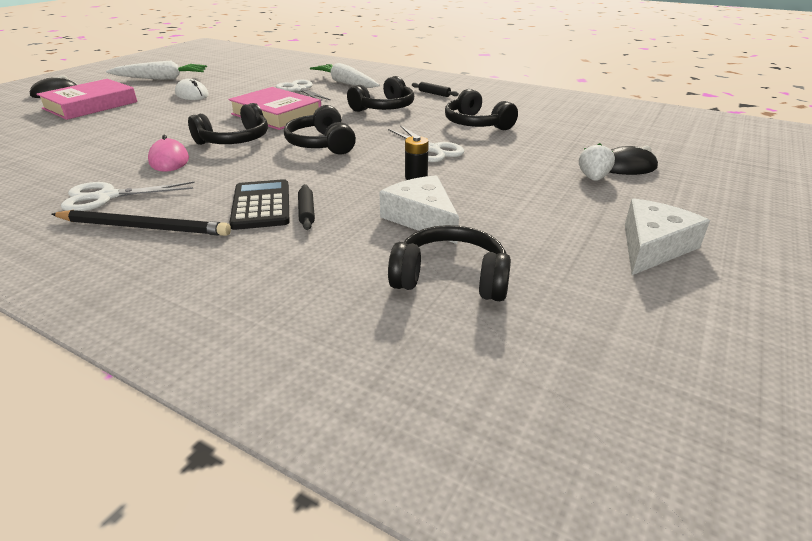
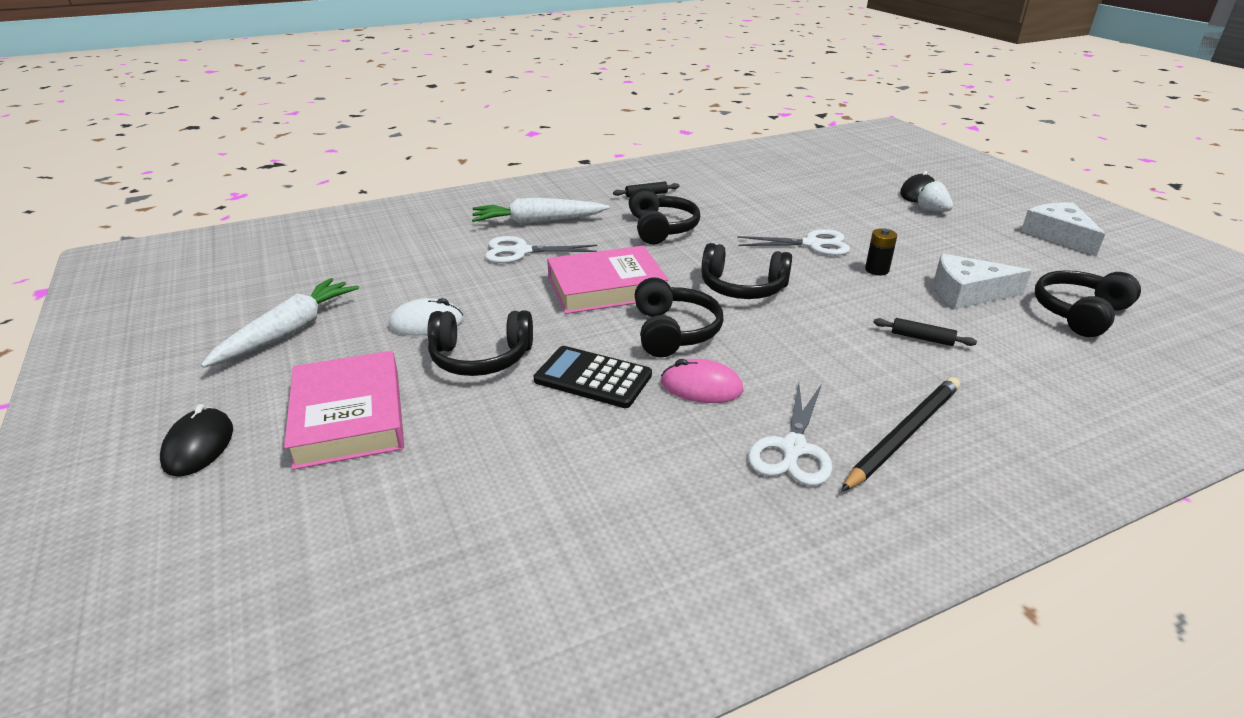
camera: 55 degrees left, 0 degrees up
(261, 205) = (889, 357): black calculator -> black calculator (593, 378)
(476, 124) = (764, 207): black headphones -> black headphones (481, 358)

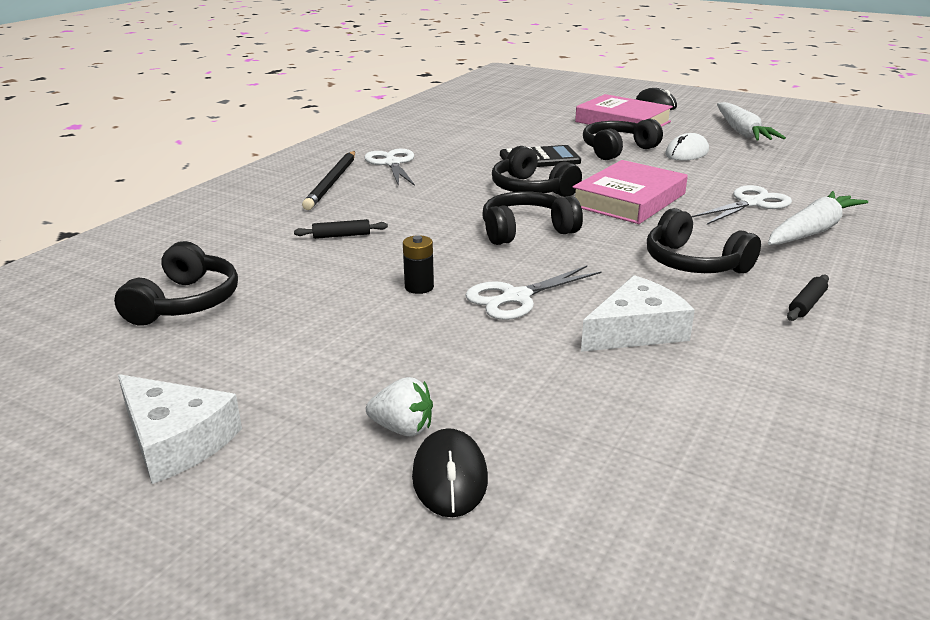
camera: 145 degrees right, 5 degrees down
(701, 387) = (472, 171): pink mouse -> none
(967, 293) = (309, 290): white cheese -> white cheese (636, 330)

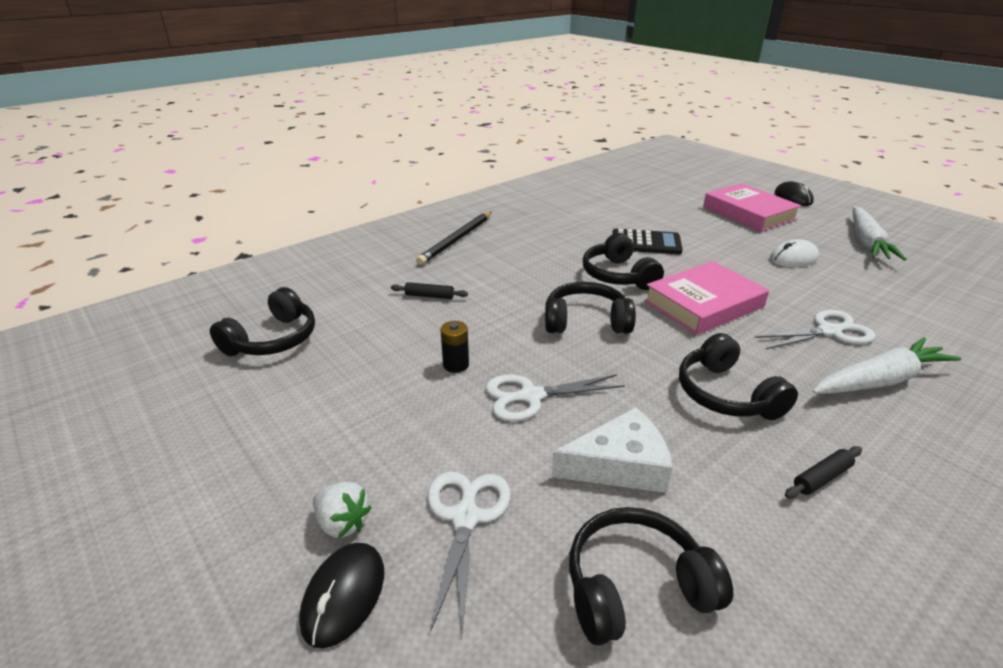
camera: 20 degrees right, 5 degrees up
(176, 440) = (173, 480): white cheese -> none
(392, 163) = (516, 228): white scissors -> white scissors (465, 518)
(617, 150) = (725, 244): black headphones -> black headphones (635, 587)

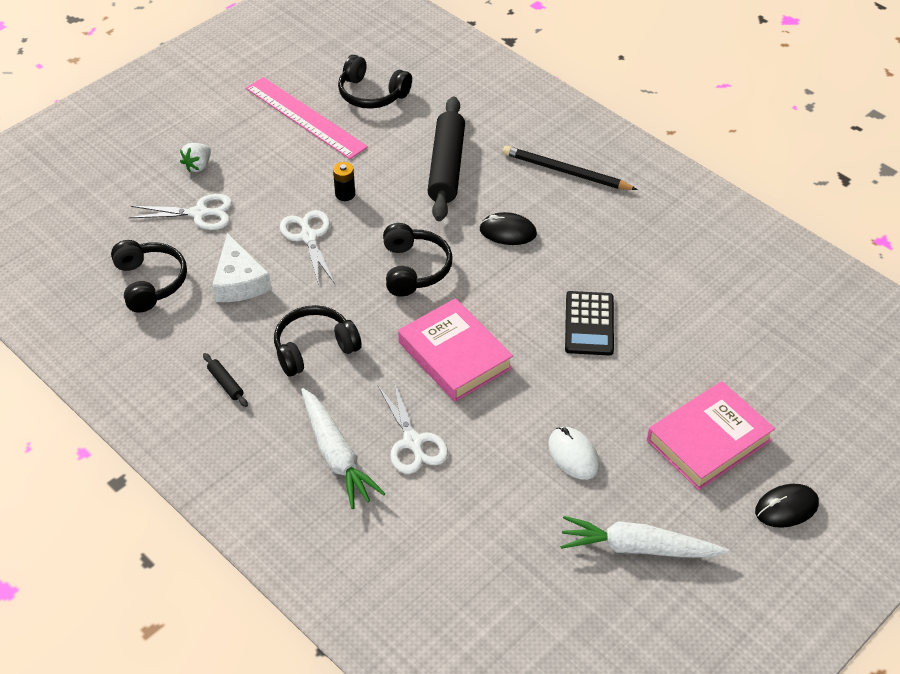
camera: 85 degrees right, 15 degrees up
(285, 396) = (305, 117): none -> pink ruler
(344, 595) = (153, 175): black mouse -> black mouse (507, 232)
(429, 296) = (447, 167): black rolling pin -> black rolling pin, size x2.47
(618, 275) = (505, 295): black headphones -> none

